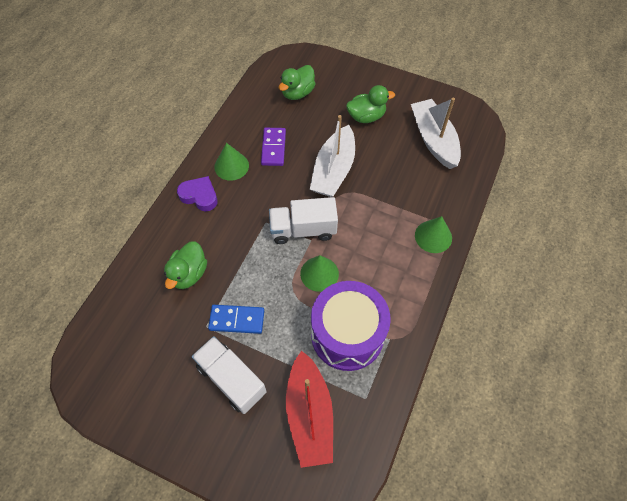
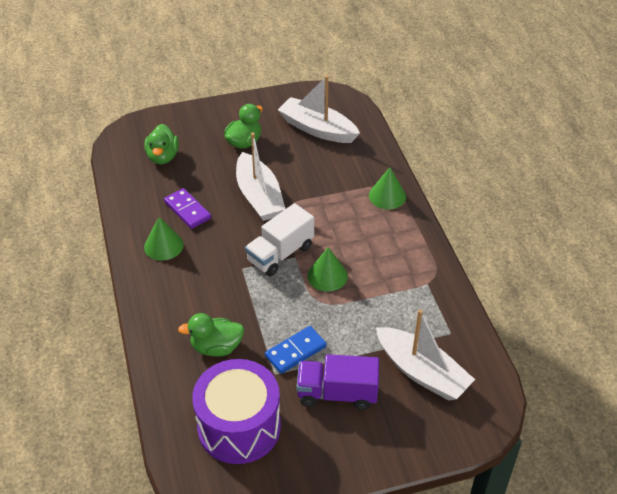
camera: 40 degrees left, 15 degrees down
(189, 274) = (216, 347): green duck -> green duck turned 105 degrees clockwise
(199, 196) = (159, 285): purple heart -> none
(231, 379) = (337, 393): white truck -> purple truck
(309, 414) = (422, 372): red boat -> white boat
(347, 334) = (393, 302): purple drum -> purple drum (239, 426)

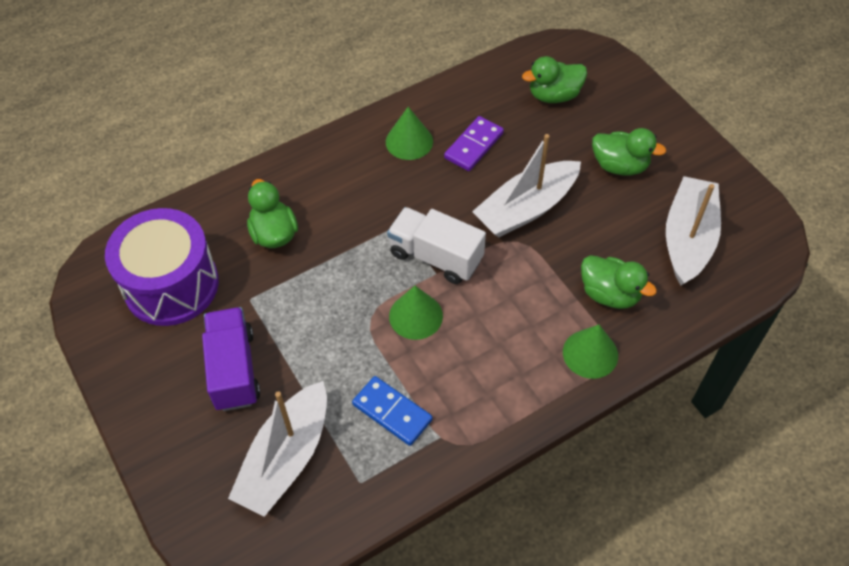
camera: 75 degrees right, 10 degrees up
(295, 351) = (286, 312): blue domino -> blue domino (392, 412)
(346, 175) = (609, 294): none -> green duck

